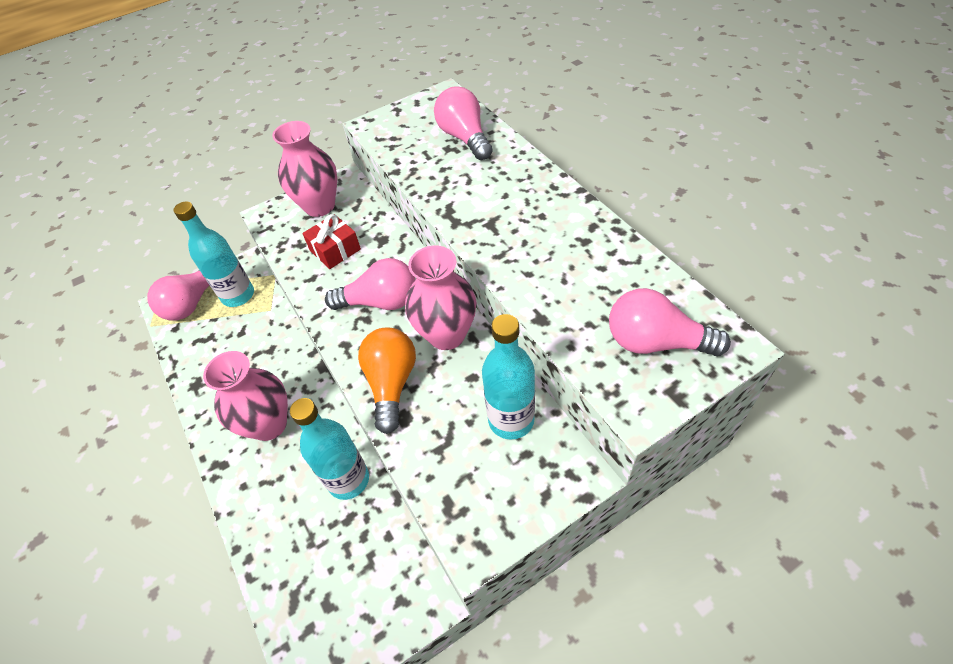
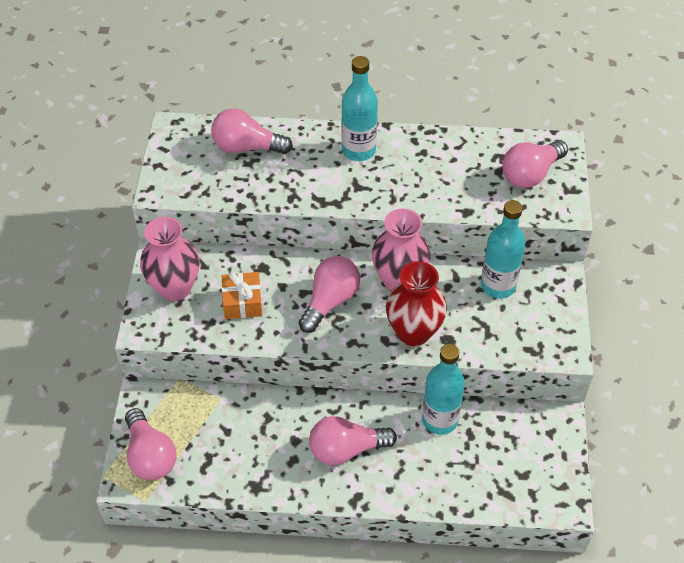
camera: 60 degrees left, 0 degrees up
(238, 295) = (178, 415): turquoise bottle -> turquoise bottle (358, 150)
(269, 424) = (346, 449): pink vase -> pink light bulb
(335, 250) = (242, 302): red gift -> orange gift
(392, 384) = (413, 332): orange light bulb -> red vase

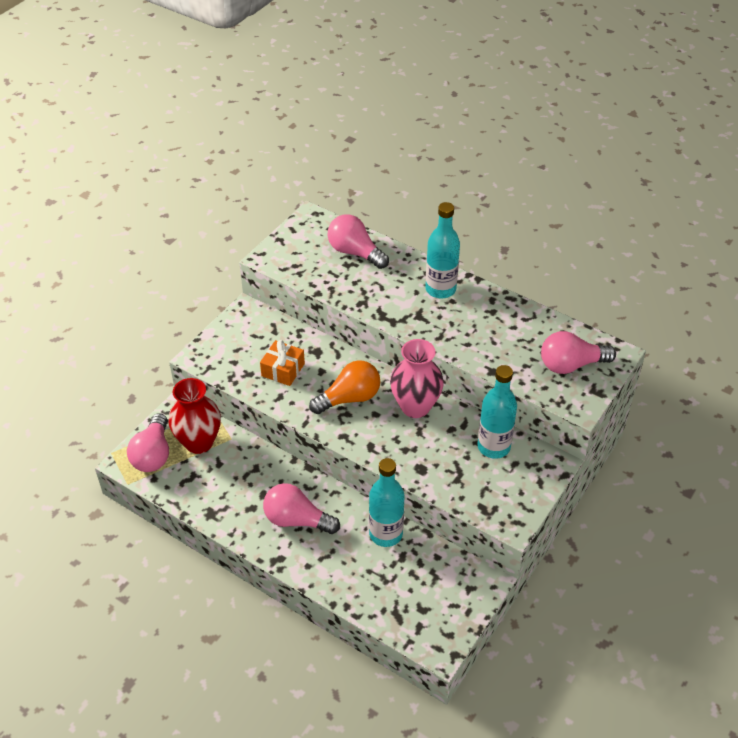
camera: 30 degrees right, 5 degrees down
(175, 288) = (241, 338): pink vase -> none
(330, 301) = (349, 398): pink light bulb -> orange light bulb
(413, 332) = (397, 450): red vase -> red vase (199, 442)

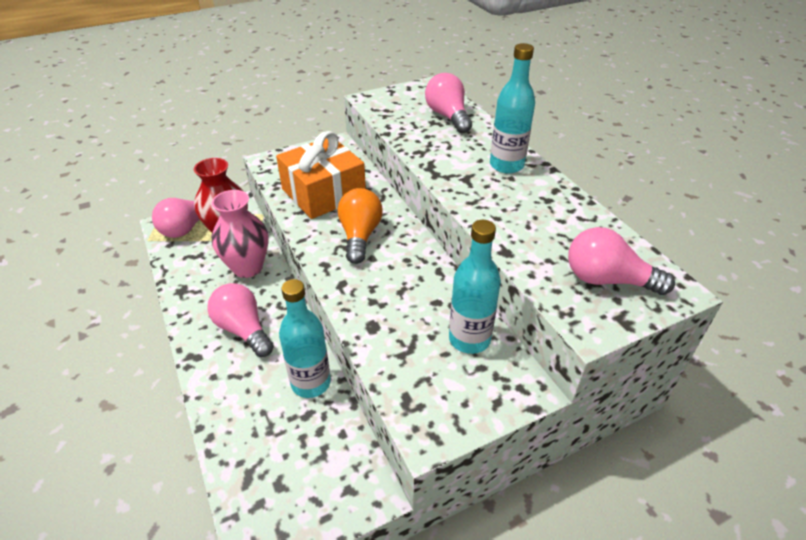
camera: 30 degrees right, 5 degrees down
(283, 370) = (323, 193): orange gift -> orange gift, size x1.87
(349, 398) = (360, 236): orange light bulb -> orange light bulb turned 90 degrees counterclockwise
(415, 407) = (416, 267): pink vase -> pink vase (247, 267)

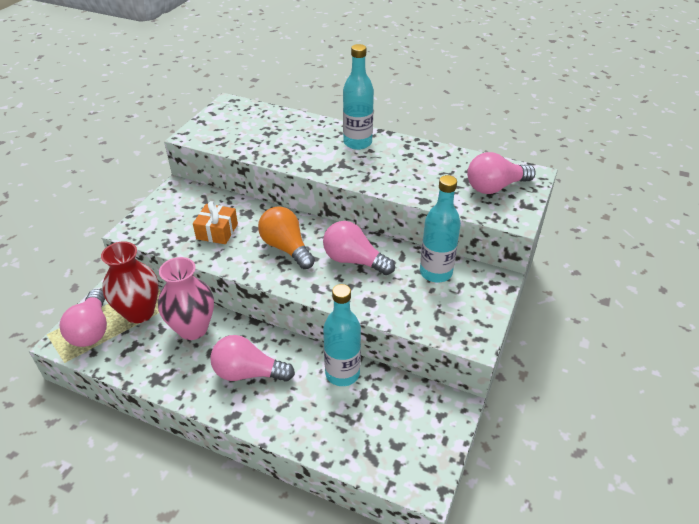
camera: 40 degrees left, 0 degrees up
(323, 193) = (217, 231): orange gift -> orange gift, size x0.54
(448, 116) = (273, 124): pink light bulb -> pink light bulb (354, 260)

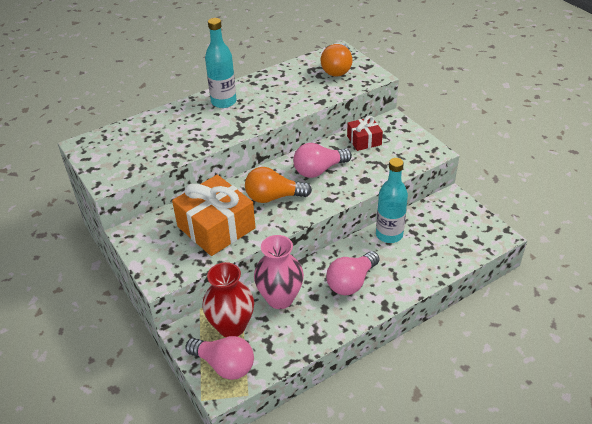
camera: 55 degrees left, 0 degrees up
(217, 231) = (216, 227): orange gift -> orange gift, size x1.87
(435, 272) = (364, 140): turquoise bottle -> red gift
(495, 187) = (337, 69): pink light bulb -> orange light bulb

